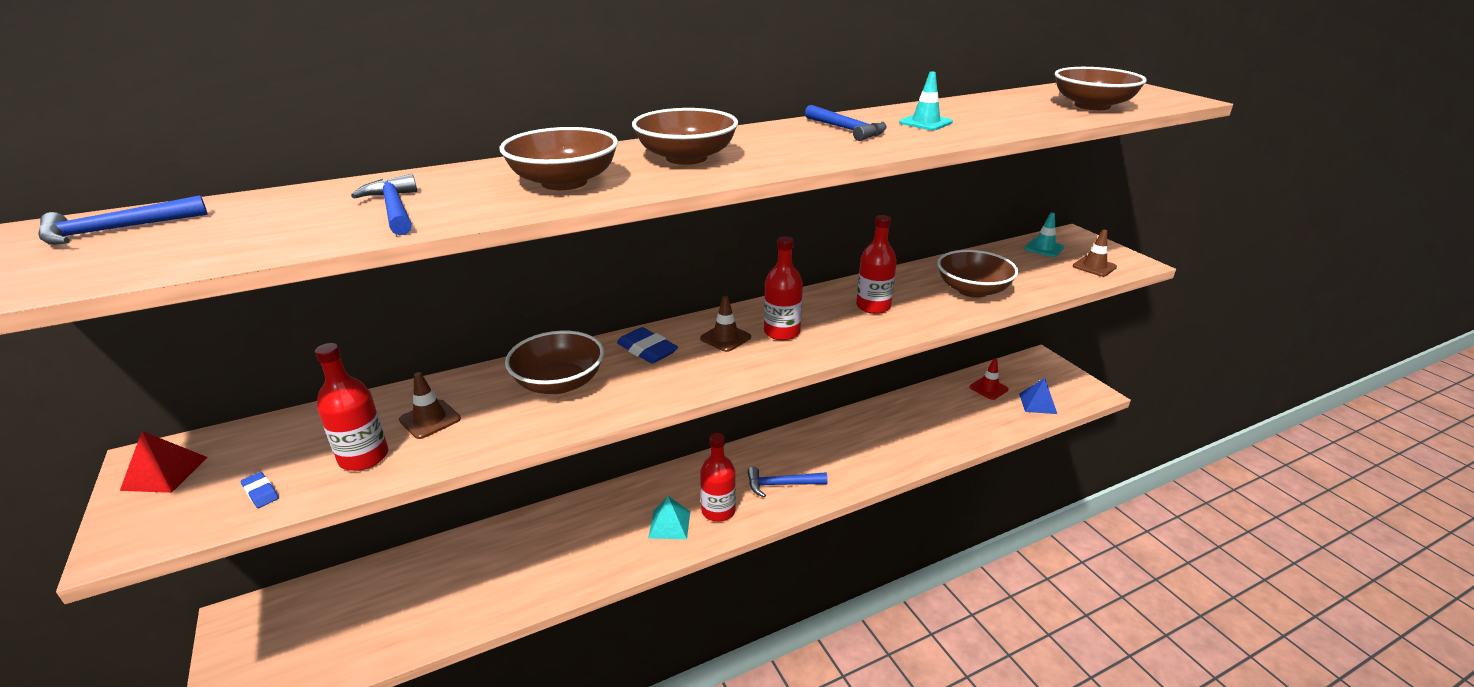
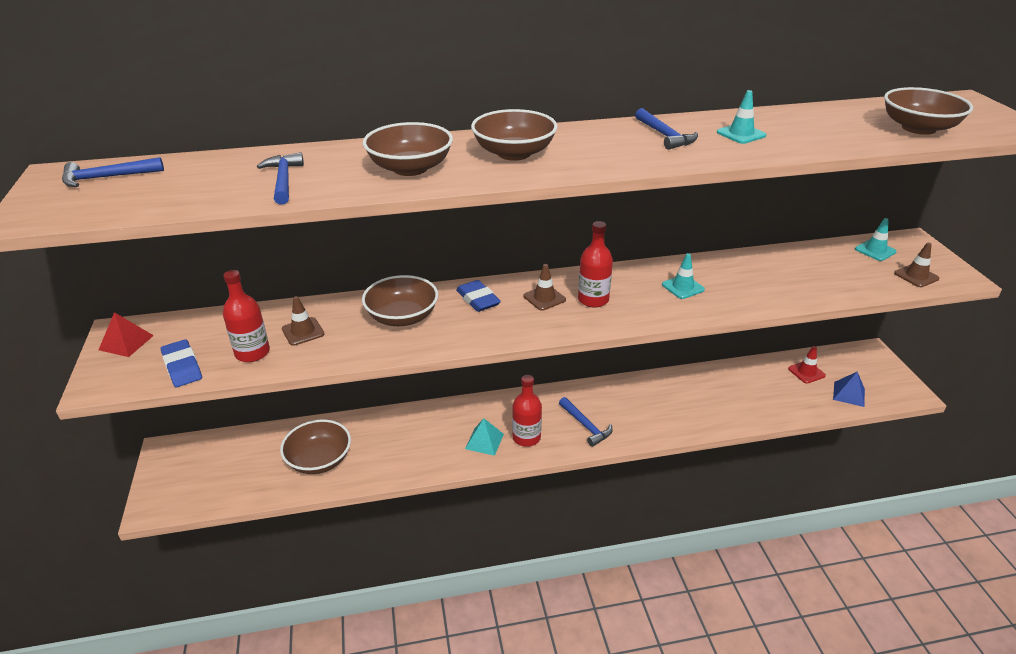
camera: 15 degrees right, 5 degrees up
(261, 492) = (182, 367): blue eraser -> blue eraser, size x1.88
(781, 484) = (585, 426): blue hammer -> blue hammer turned 135 degrees counterclockwise
(873, 306) = (683, 287): red bottle -> turquoise traffic cone
(972, 290) = (782, 284): brown bowl -> brown bowl (319, 460)

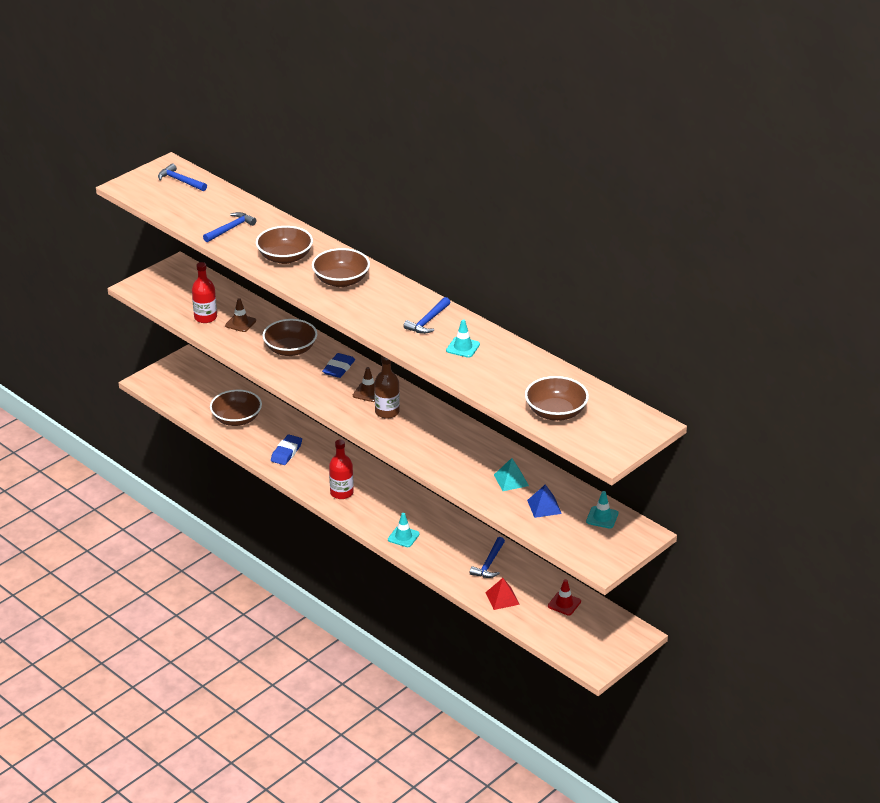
camera: 55 degrees right, 0 degrees up
(126, 342) = (172, 273): red pyramid -> red pyramid (502, 598)
(182, 367) = (172, 303): blue eraser -> blue eraser (286, 452)
(484, 441) = (320, 476): turquoise pyramid -> turquoise pyramid (511, 480)
(585, 426) = (380, 514): blue hammer -> blue hammer (489, 563)
(593, 300) = (387, 412): red bottle -> brown bottle
(683, 287) = (444, 443): turquoise traffic cone -> turquoise traffic cone (403, 537)
(849, 394) = (557, 633): blue pyramid -> blue pyramid (544, 506)
(916, 276) = (579, 544): brown traffic cone -> none

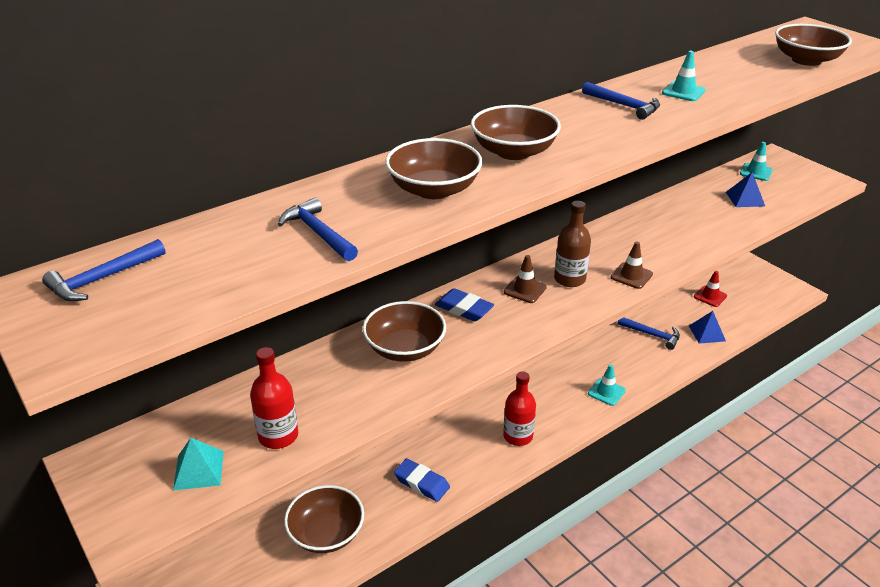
camera: 80 degrees left, 0 degrees up
(240, 323) = (313, 395): brown traffic cone -> brown traffic cone (631, 276)
(502, 598) = (707, 333): red pyramid -> blue pyramid
(511, 480) = (701, 212): turquoise pyramid -> turquoise pyramid (199, 470)

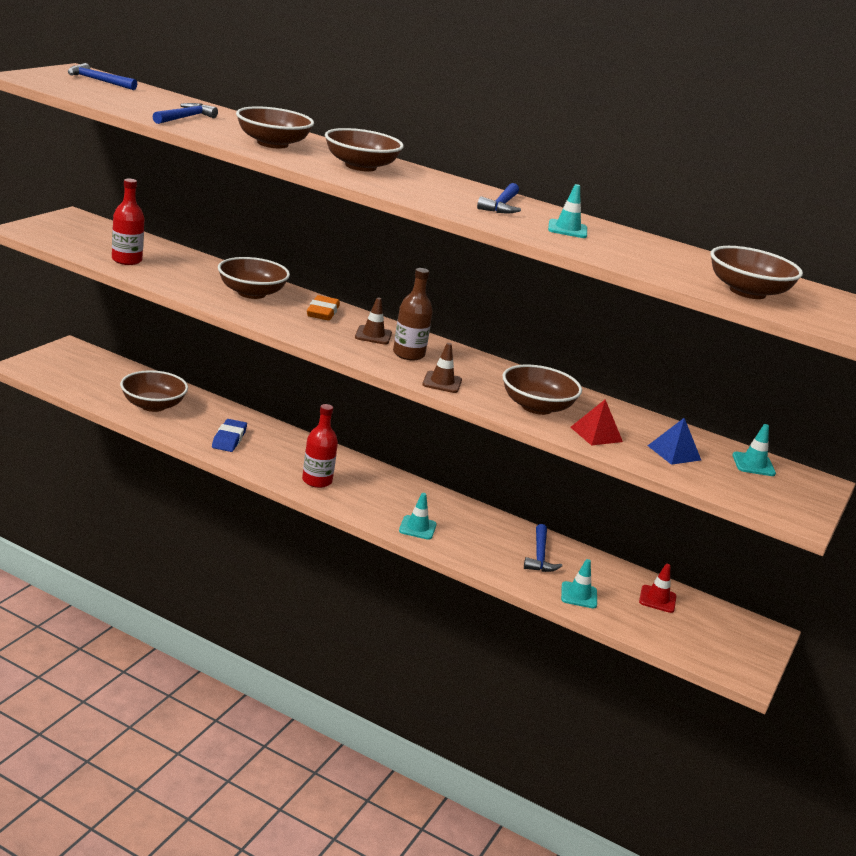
camera: 60 degrees right, 10 degrees down
(199, 470) = (82, 242): turquoise pyramid -> none
(464, 309) = (322, 312): blue eraser -> orange eraser
(675, 238) = (536, 407): none -> brown bowl
(707, 333) = (579, 595): blue pyramid -> turquoise traffic cone
(721, 224) = (596, 434): none -> red pyramid

